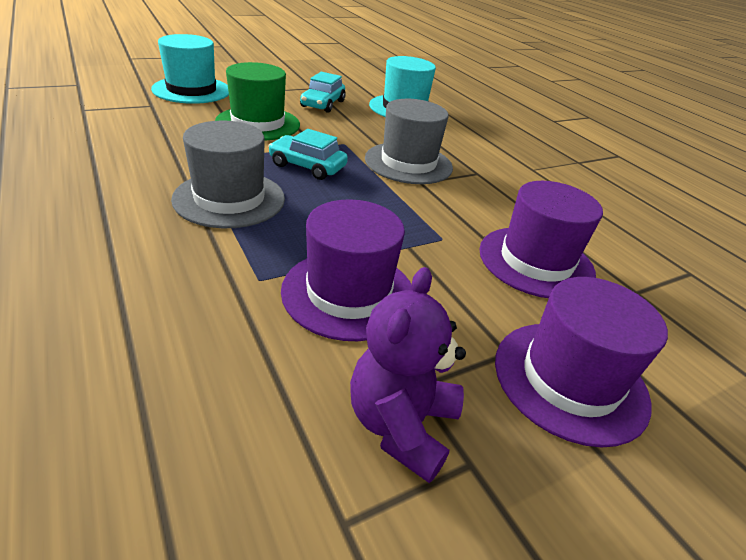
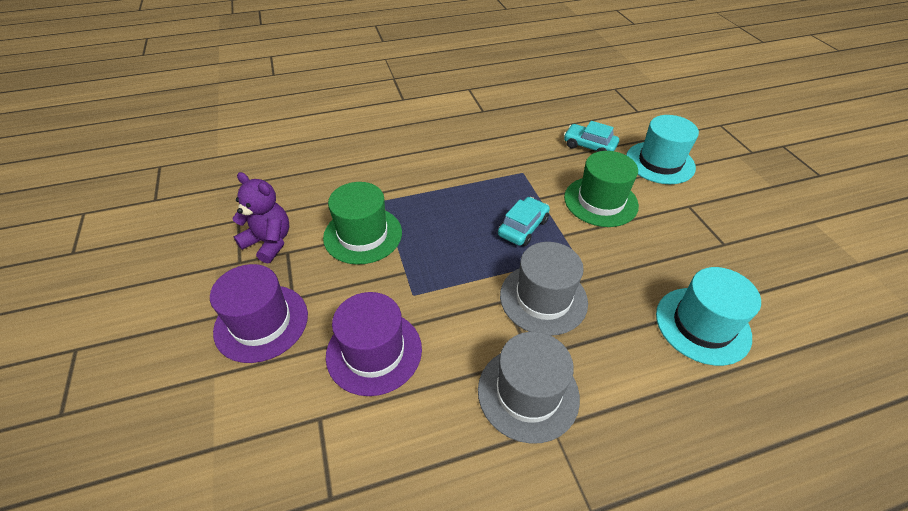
camera: 105 degrees right, 10 degrees up
(229, 199) = (469, 188): grey hat -> grey hat (528, 393)
(323, 104) = (675, 248): turquoise car -> turquoise car (589, 146)
(348, 293) = (363, 235): purple hat -> green hat

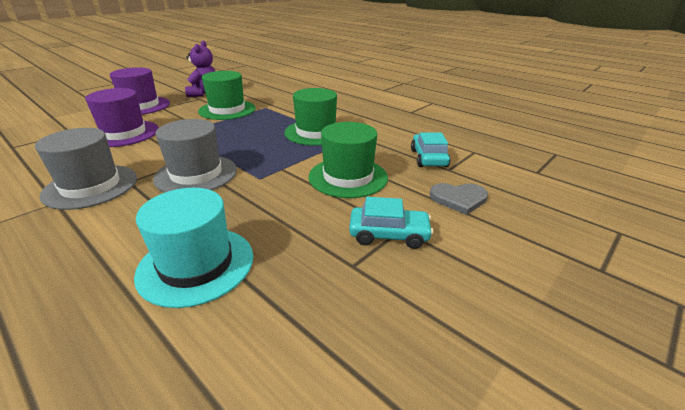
camera: 60 degrees right, 15 degrees down
(491, 187) = (316, 132): none -> green hat
(523, 227) = (277, 152): turquoise car -> turquoise car (388, 234)
(660, 162) = (458, 199): turquoise hat -> grey heart

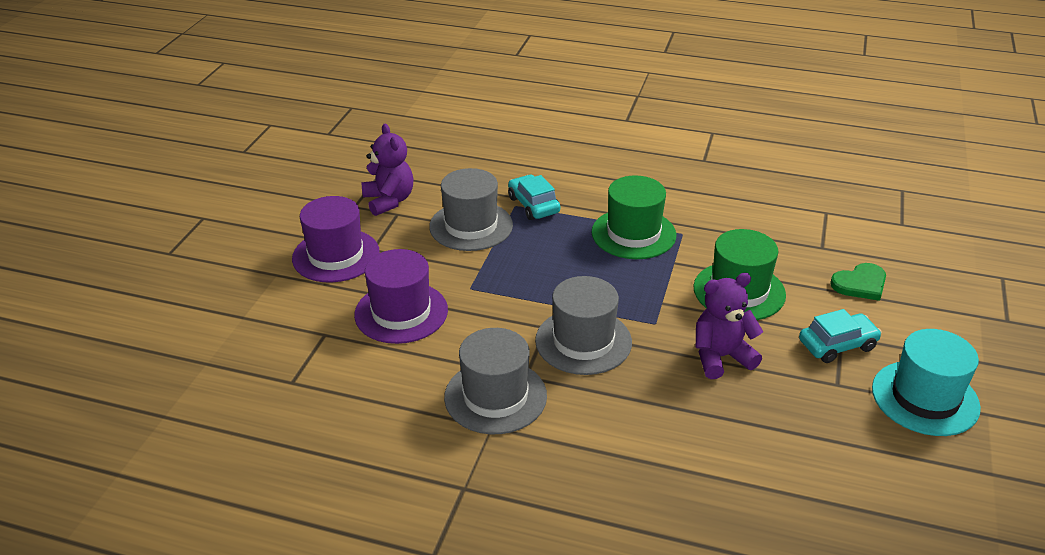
camera: 25 degrees left, 5 degrees up
(196, 264) = (719, 431): turquoise hat -> turquoise hat (925, 398)
(227, 110) = (471, 226): green hat -> grey hat
(276, 212) = (721, 357): none -> purple teddy bear
(428, 158) = (790, 237): turquoise car -> turquoise car (533, 205)
(458, 199) = (860, 284): grey heart -> green heart

